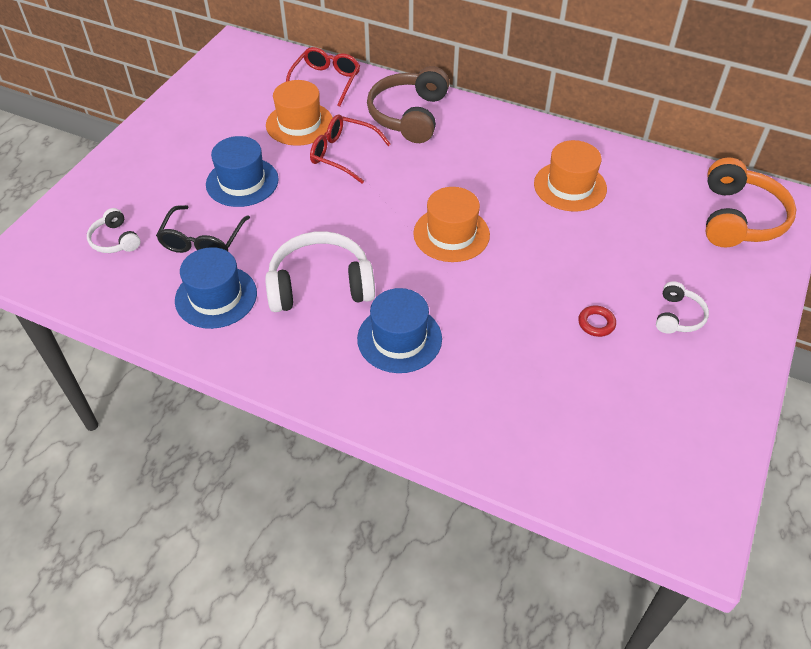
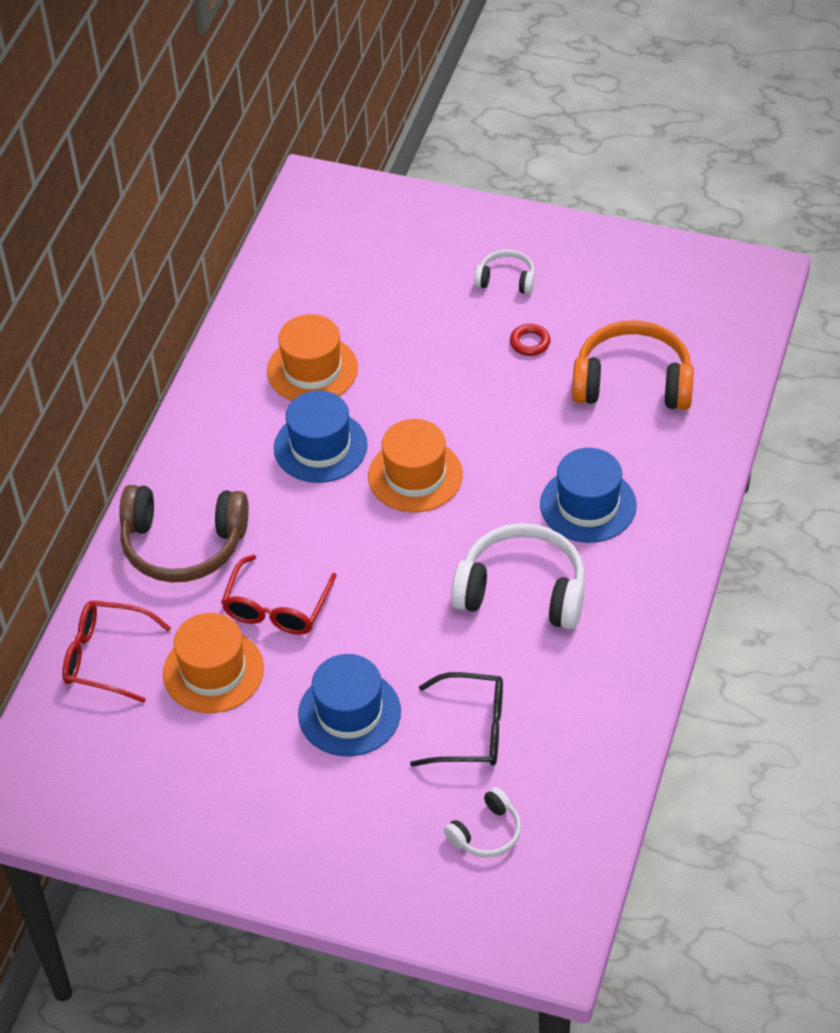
camera: 95 degrees left, 0 degrees up
(216, 297) = (563, 691): blue hat -> blue hat (320, 446)
(320, 285) = (522, 590): white headphones -> white headphones turned 120 degrees clockwise
(739, 218) = (347, 225): orange headphones -> orange headphones (633, 382)

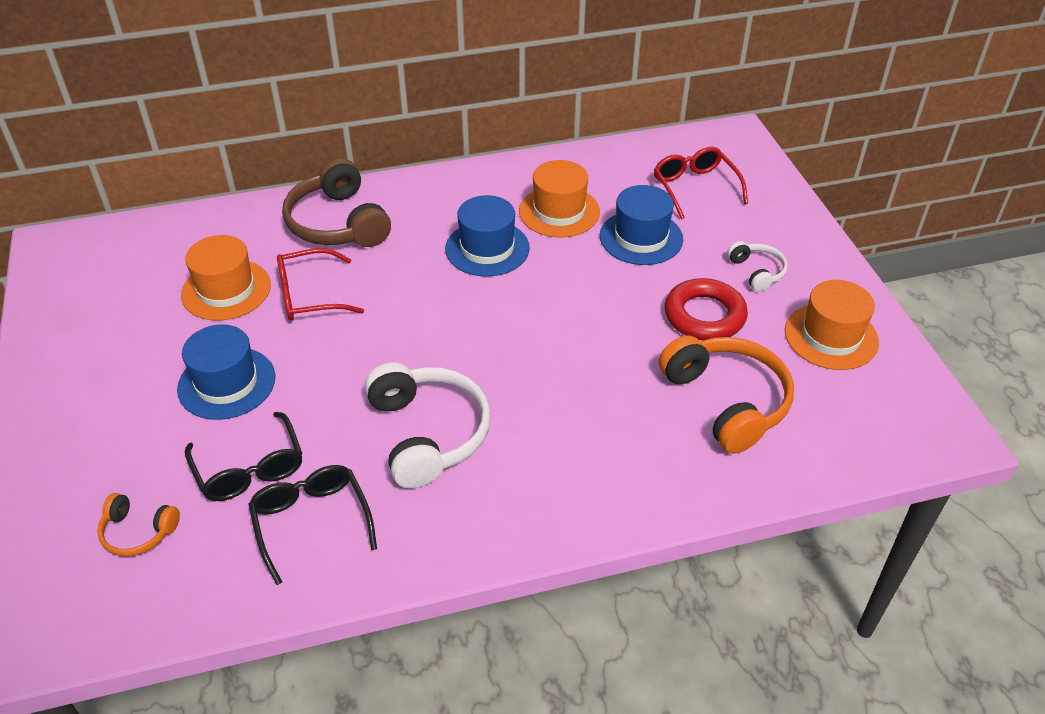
camera: 55 degrees right, 5 degrees down
(105, 657) = (208, 232): red glasses -> red glasses (694, 187)
(415, 475) = (501, 312): orange hat -> orange hat (831, 336)
(486, 833) = (138, 532): white headphones -> orange headphones
(530, 343) = (704, 316): red ring -> red ring, size x2.03
(561, 707) = (311, 521): none -> black glasses
(588, 505) = (559, 434): blue hat -> blue hat (641, 237)

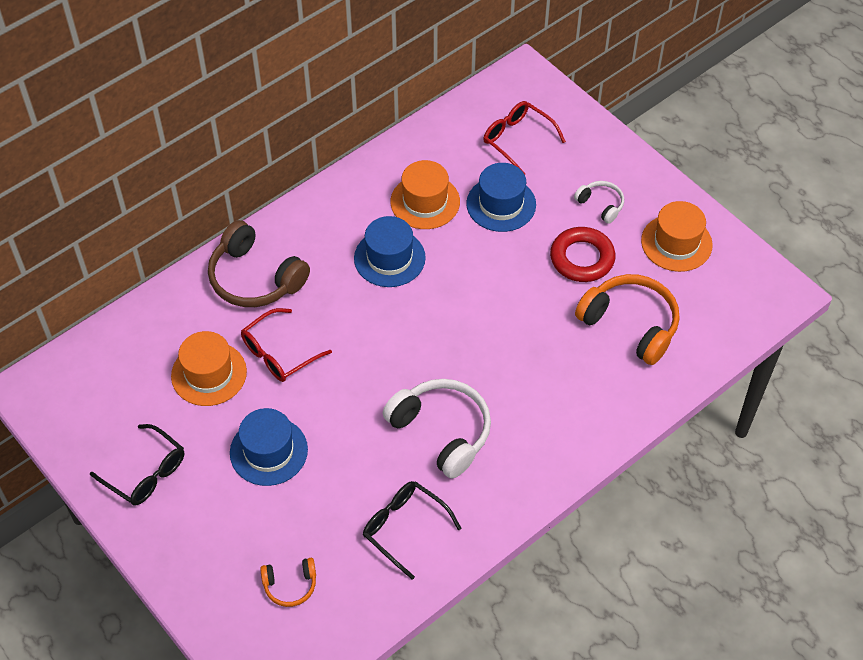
camera: 25 degrees left, 10 degrees up
(249, 469) = (334, 509): black glasses -> black glasses (146, 473)

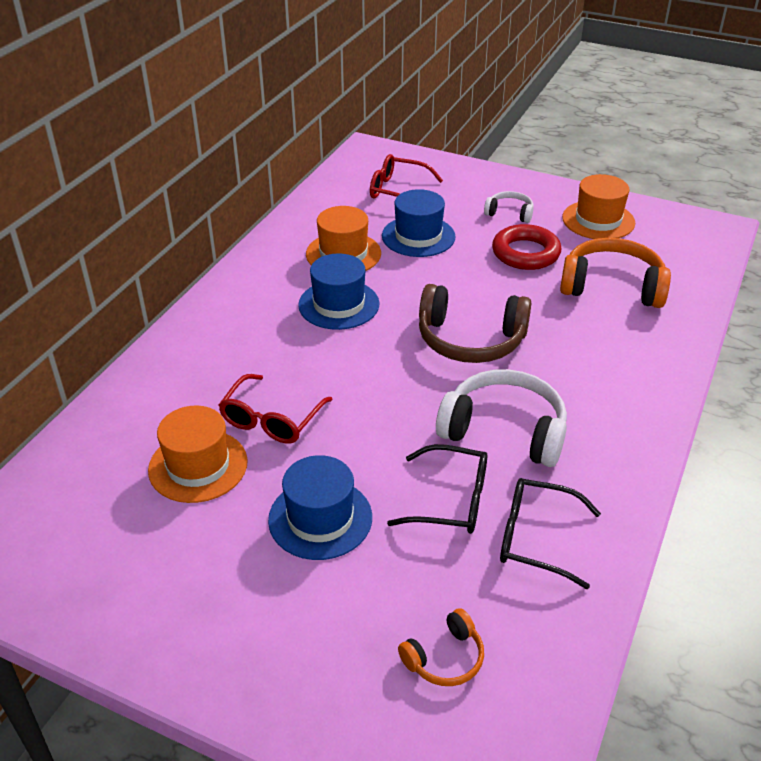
camera: 25 degrees left, 15 degrees down
(146, 473) = (173, 600): black glasses -> black glasses (451, 500)
(255, 278) = (201, 362): brown headphones -> brown headphones (470, 340)

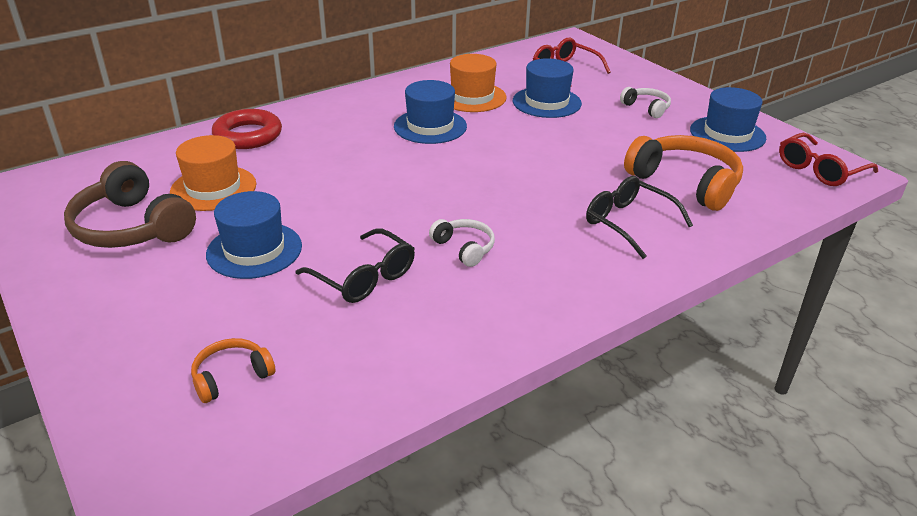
camera: 30 degrees right, 5 degrees down
(271, 420) = (295, 179): red glasses -> red glasses (819, 170)
(445, 658) = (231, 376): orange headphones -> orange headphones turned 150 degrees clockwise
(470, 340) = (509, 180): brown headphones -> brown headphones (132, 227)
(504, 430) = (464, 248): white headphones -> white headphones, size x0.51
(525, 253) = (629, 138): red ring -> red ring (248, 135)
(535, 538) = (401, 330): black glasses -> black glasses (628, 223)
(598, 220) = (727, 134): orange hat -> blue hat

